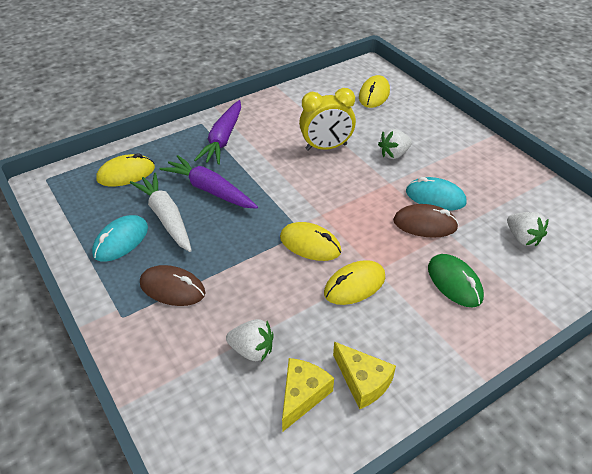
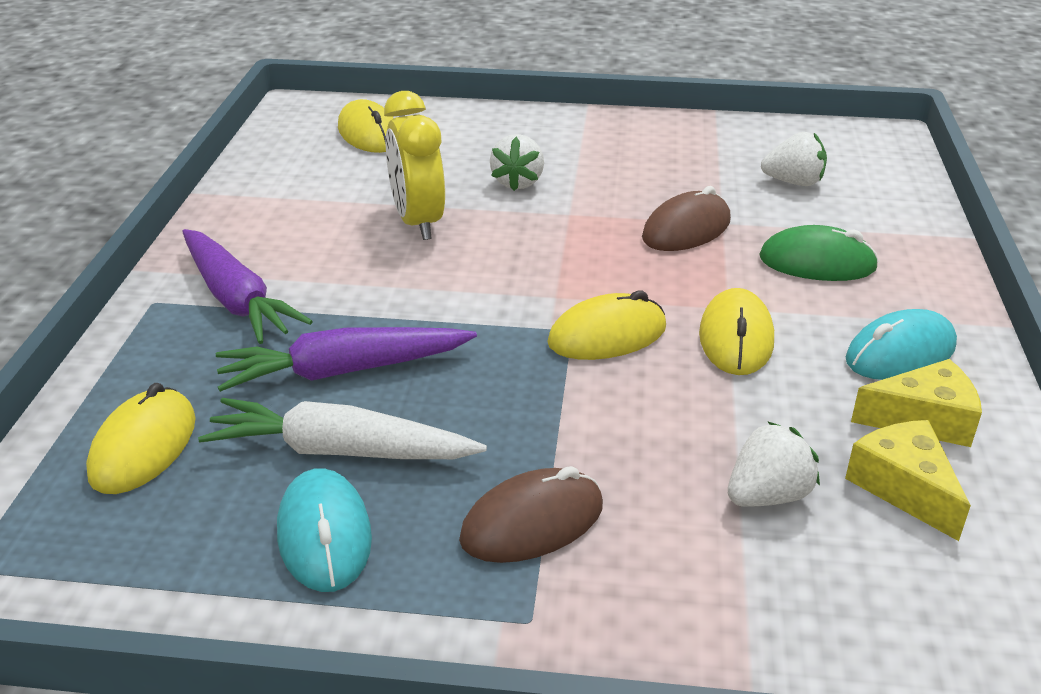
camera: 50 degrees left, 10 degrees down
(326, 147) = (417, 222): yellow clock -> yellow clock turned 135 degrees clockwise
(435, 197) = (646, 198): turquoise mouse -> turquoise mouse (900, 353)

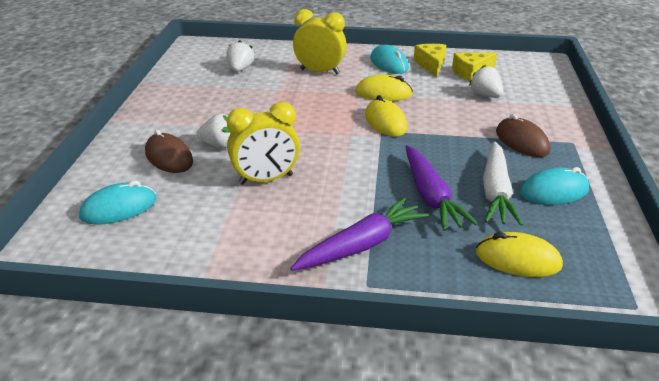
camera: 90 degrees left, 0 degrees up
(369, 134) = (119, 208): yellow mouse -> turquoise mouse
(686, 229) = (285, 98): brown mouse -> brown mouse (169, 157)
(817, 263) = (320, 71): green mouse -> yellow clock

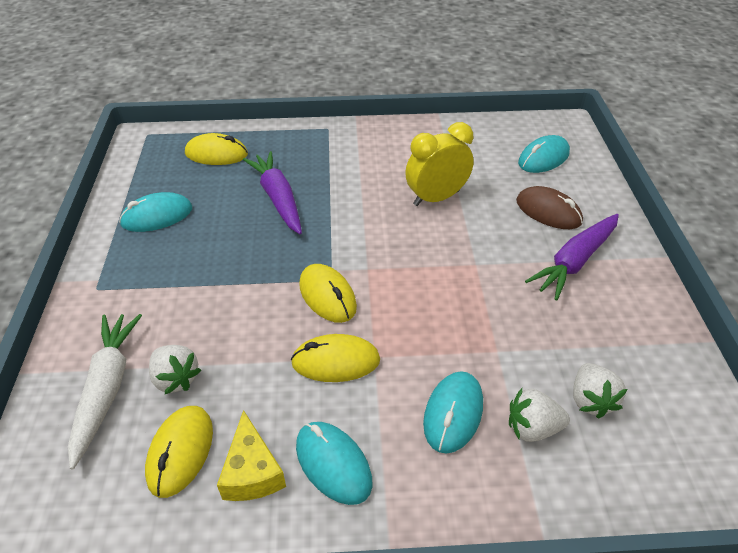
camera: 170 degrees right, 10 degrees up
(219, 145) = (509, 234): white strawberry -> white strawberry (532, 428)
(320, 71) = (453, 413): yellow clock -> turquoise mouse
(361, 245) = (335, 151): purple carrot -> purple carrot (575, 262)
(471, 72) = (180, 452): yellow cheese -> yellow mouse
(496, 192) = (214, 210): white carrot -> white carrot (107, 388)
(521, 141) = (160, 282): brown mouse -> none

